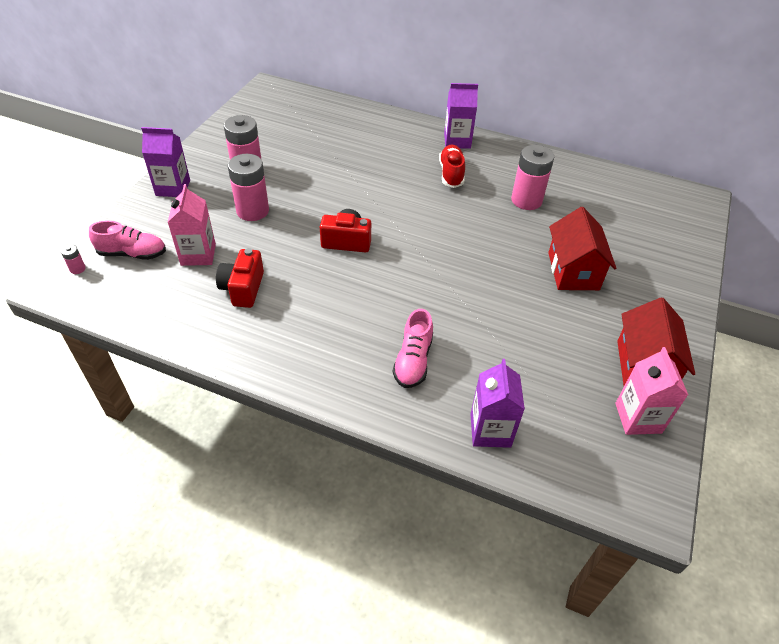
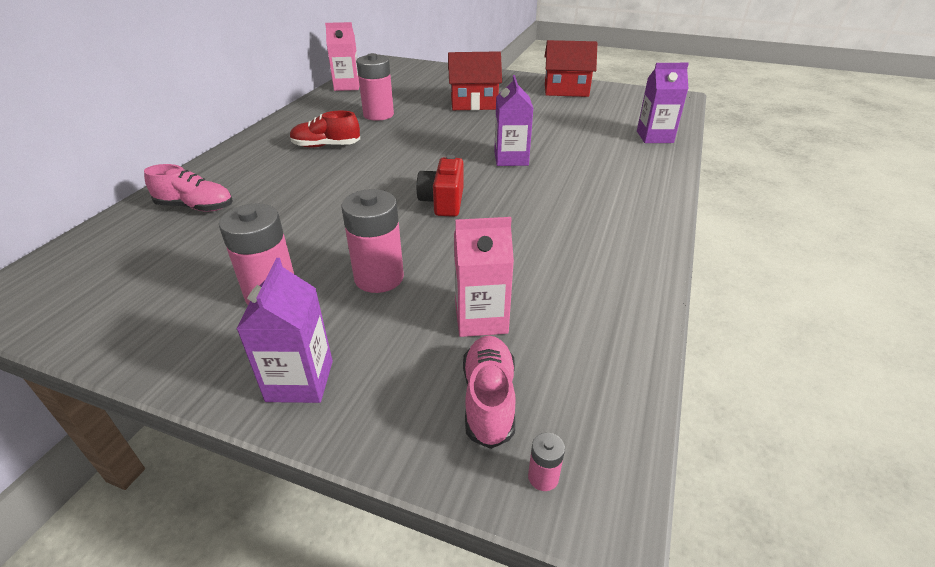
camera: 90 degrees left, 10 degrees down
(243, 288) = (540, 268): red camera -> none
(413, 361) = (603, 164): pink shoe -> pink shoe (196, 207)
(457, 141) = (263, 142): purple carton -> purple carton (511, 158)
(638, 418) = (612, 95): pink carton -> pink carton (347, 86)

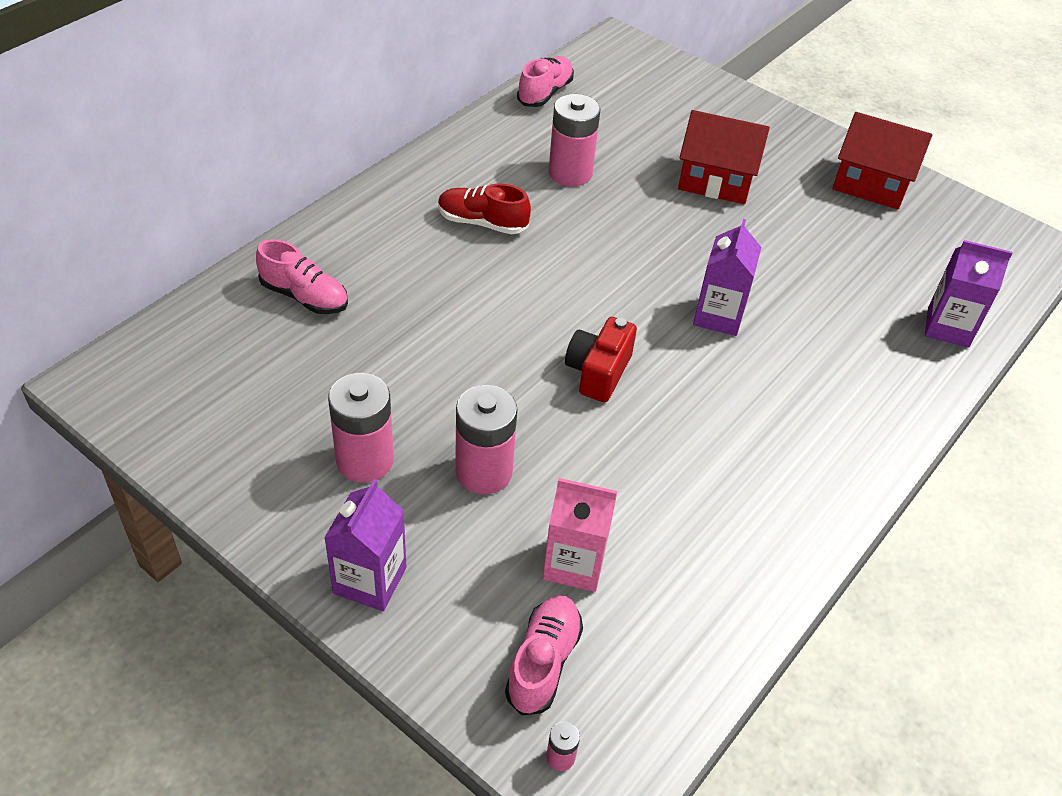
camera: 15 degrees right, 10 degrees up
(347, 86) = (545, 93): pink carton -> pink shoe

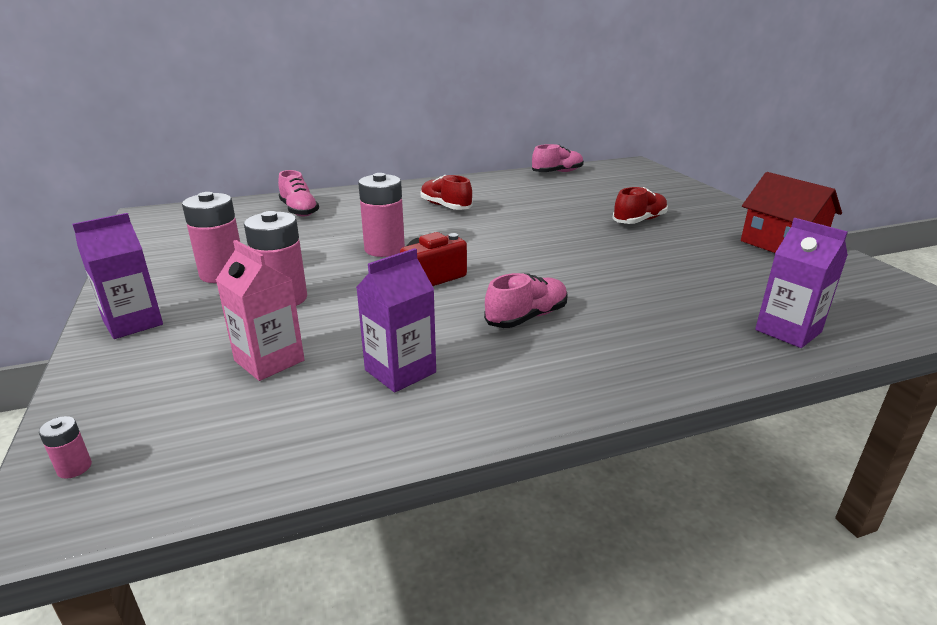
camera: 35 degrees right, 20 degrees down
(543, 662) = (160, 405): pink shoe -> pink shoe (526, 317)
(570, 173) = (532, 200): pink battery -> pink battery (384, 249)
(715, 181) = (639, 221): red house -> red shoe
(718, 316) = (563, 275): purple carton -> purple carton (400, 371)

